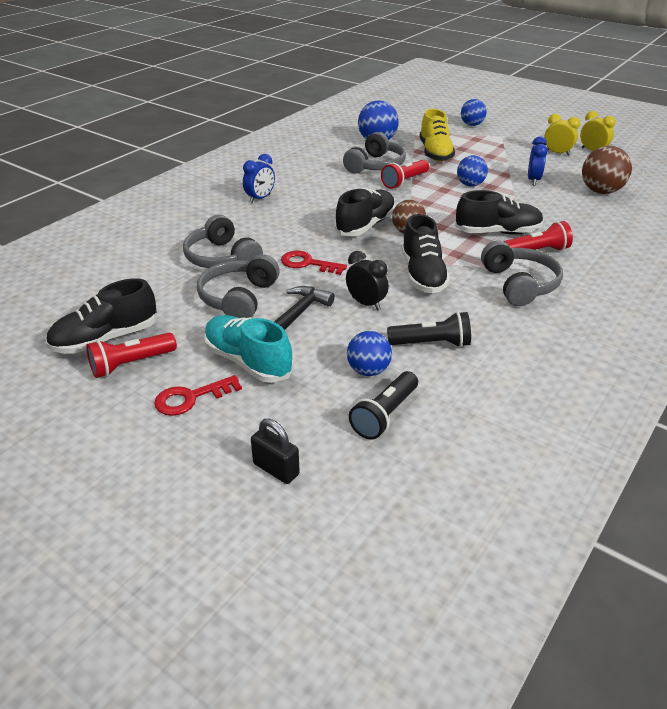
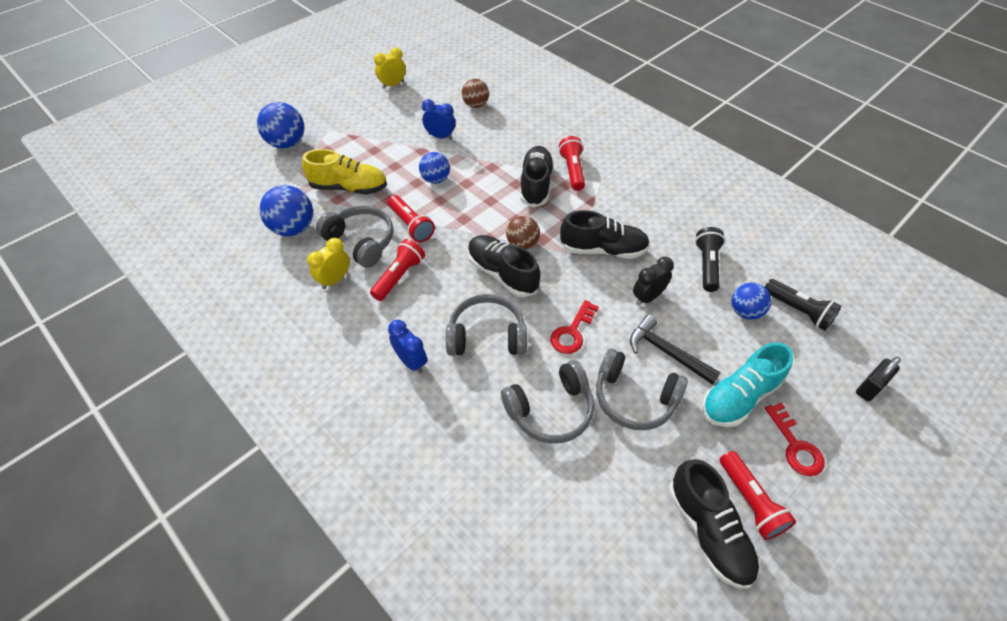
camera: 80 degrees left, 15 degrees up
(344, 184) = (399, 276): none -> red flashlight
(471, 125) = (287, 143): blue ball -> blue ball, size x1.51
(519, 284) = (623, 194): grey headphones -> grey headphones (487, 336)
(557, 153) = (388, 106): yellow clock -> yellow clock (335, 280)
(600, 191) = (475, 105): brown ball -> brown ball, size x0.66

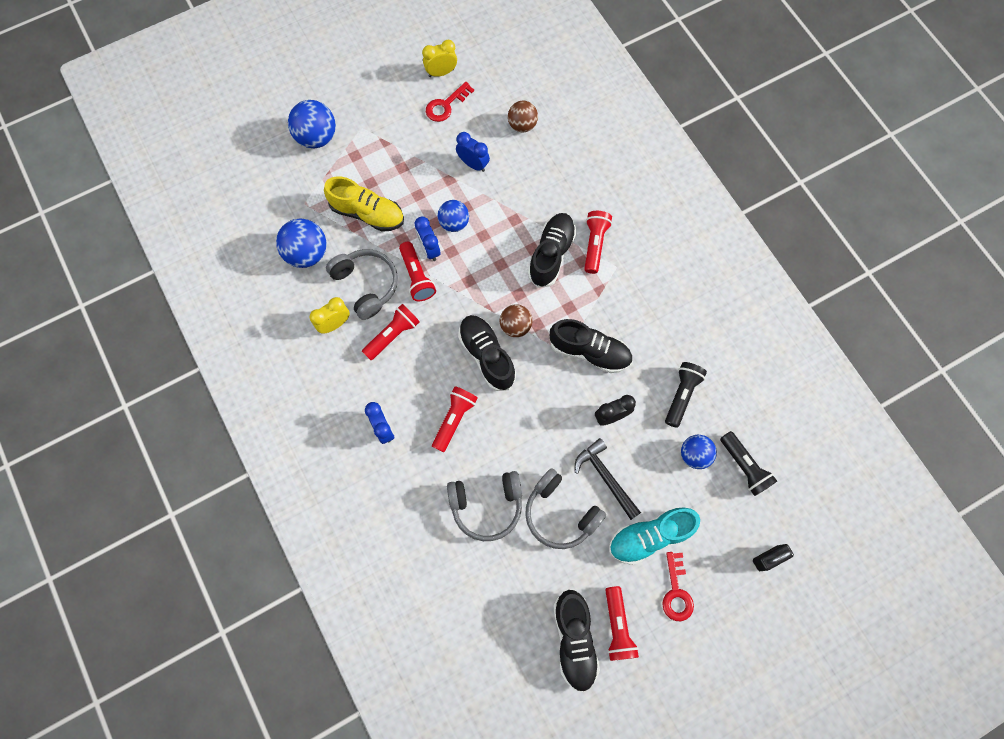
camera: 15 degrees right, 20 degrees up
(417, 202) = (429, 249): none -> blue clock
(487, 336) = (454, 419): grey headphones -> red flashlight
(572, 332) = (530, 435): red key -> red key (446, 105)

